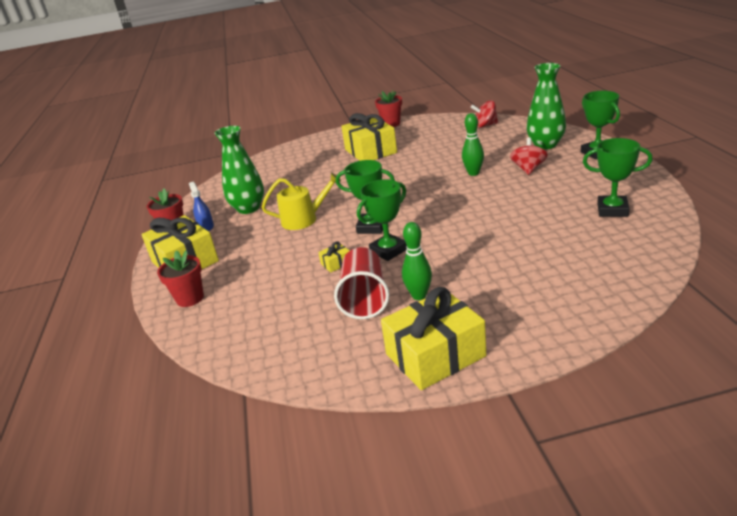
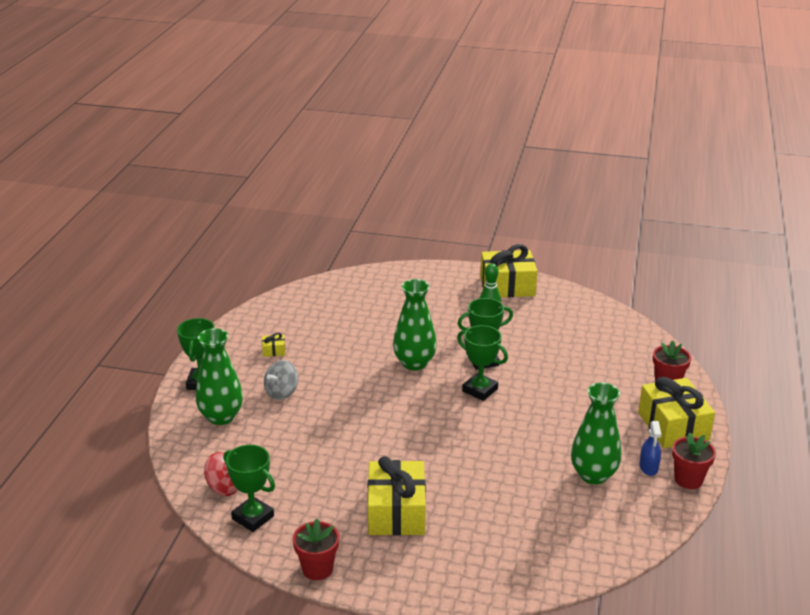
camera: 160 degrees left, 0 degrees up
(304, 219) = (538, 429): yellow watering can -> none
(336, 263) = (532, 367): yellow gift -> yellow gift (274, 351)
(364, 298) = (527, 331): red cup -> none
(451, 225) = (414, 363): none -> green vase
(473, 173) = (332, 412): green bowling pin -> none
(528, 169) = (281, 392): red spinning top -> grey spinning top
(612, 210) = (289, 325): green trophy -> green trophy (253, 517)

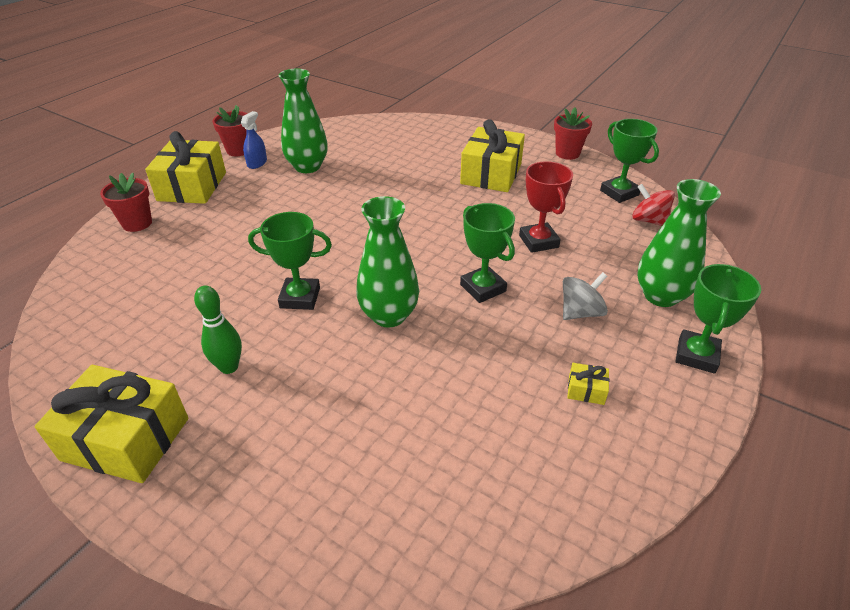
camera: 160 degrees left, 10 degrees up
(325, 442) = (538, 241): none -> red trophy
(480, 390) = (337, 260): green trophy -> green trophy (483, 288)

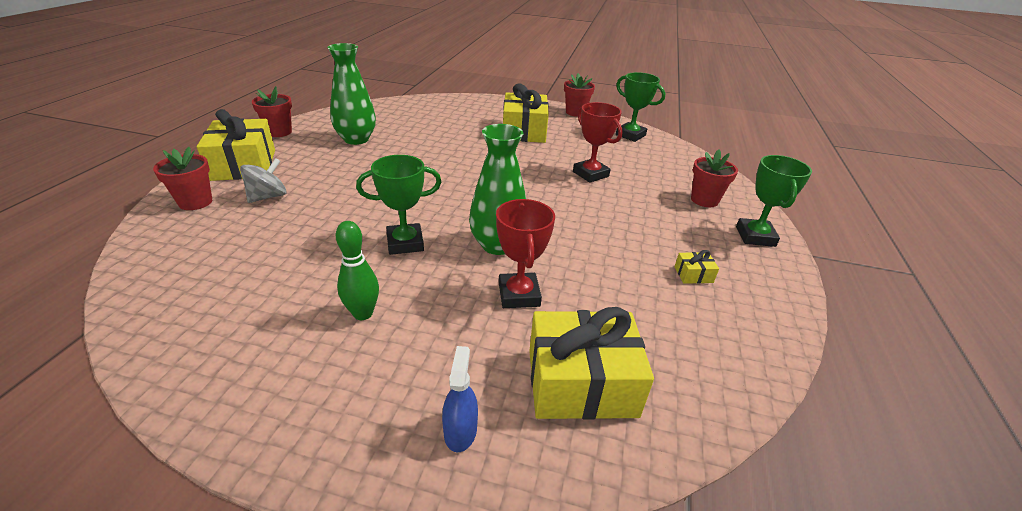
camera: 20 degrees left, 5 degrees down
(126, 439) = (277, 404): yellow gift -> yellow gift (581, 382)
(257, 163) = (304, 140): blue spray bottle -> blue spray bottle (460, 430)
(381, 376) = (519, 295): none -> red trophy
(483, 288) = (566, 213): green trophy -> none
(580, 312) = (654, 219): grey spinning top -> grey spinning top (268, 196)
(648, 220) = (663, 151): red spinning top -> none
(660, 296) = (704, 200): green vase -> red flower pot

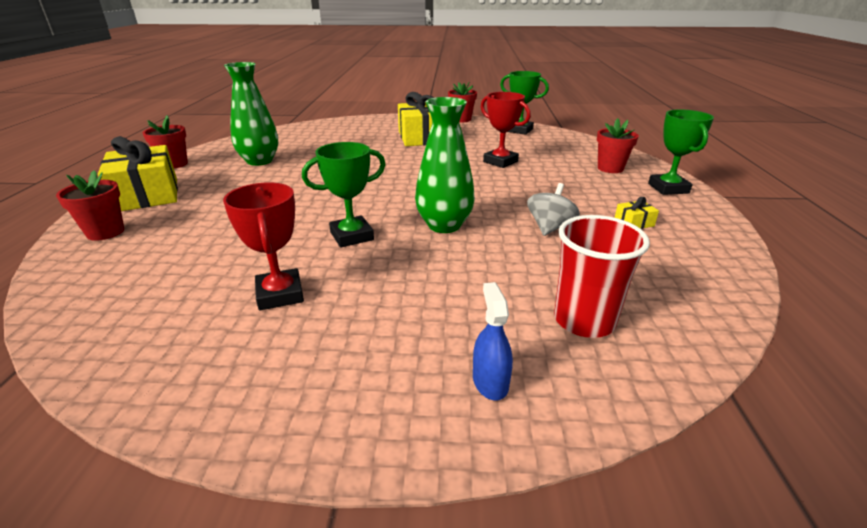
camera: 10 degrees left, 5 degrees down
(268, 196) = (186, 217): grey spinning top -> grey spinning top (550, 227)
(363, 313) = (337, 300): green bowling pin -> none
(519, 295) = (486, 261): red trophy -> red trophy (280, 294)
(581, 382) = (584, 321): yellow gift -> red cup

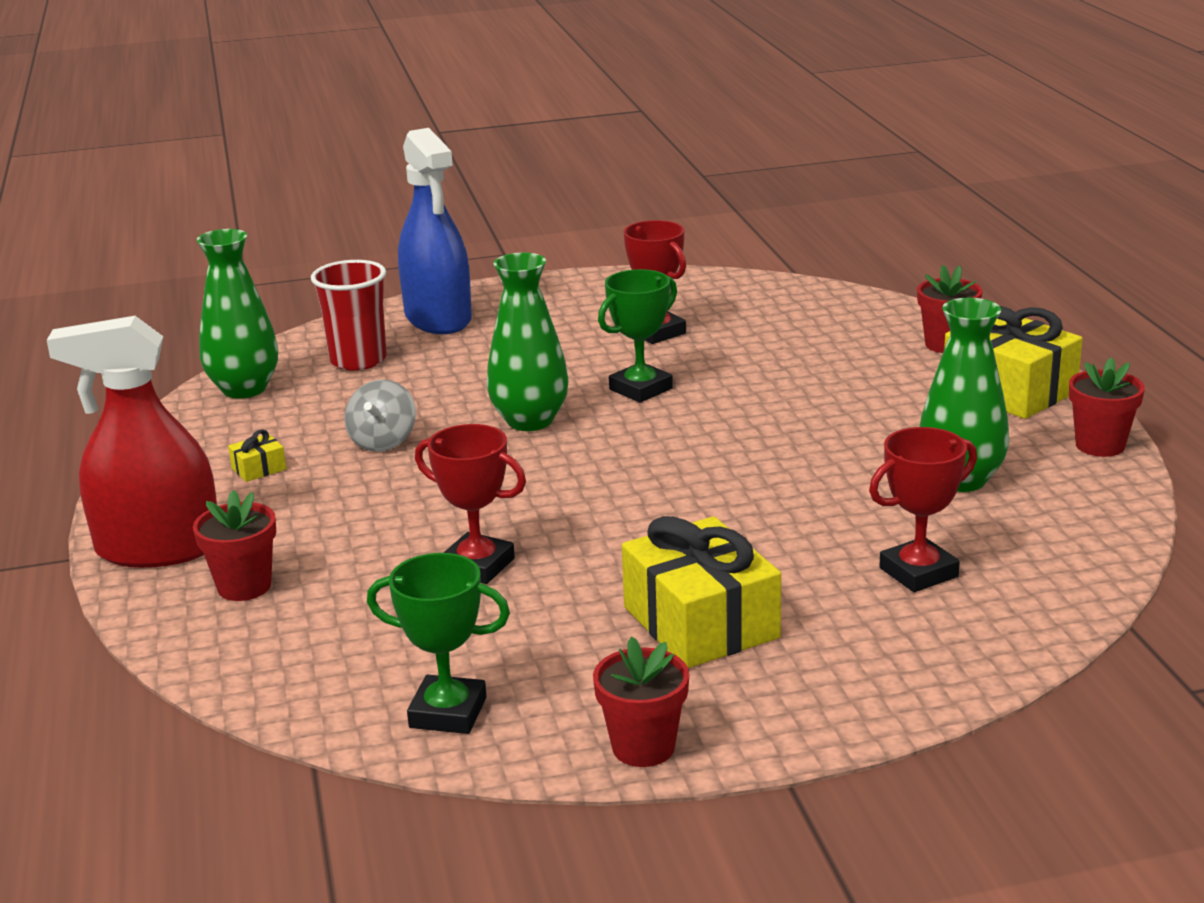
camera: 165 degrees right, 5 degrees down
(329, 139) = (918, 572): none -> red trophy
(490, 382) = (438, 318): blue spray bottle -> blue spray bottle, size x2.35
(668, 188) = (158, 549): green trophy -> red spray bottle
(692, 303) = (244, 389): none -> green vase

